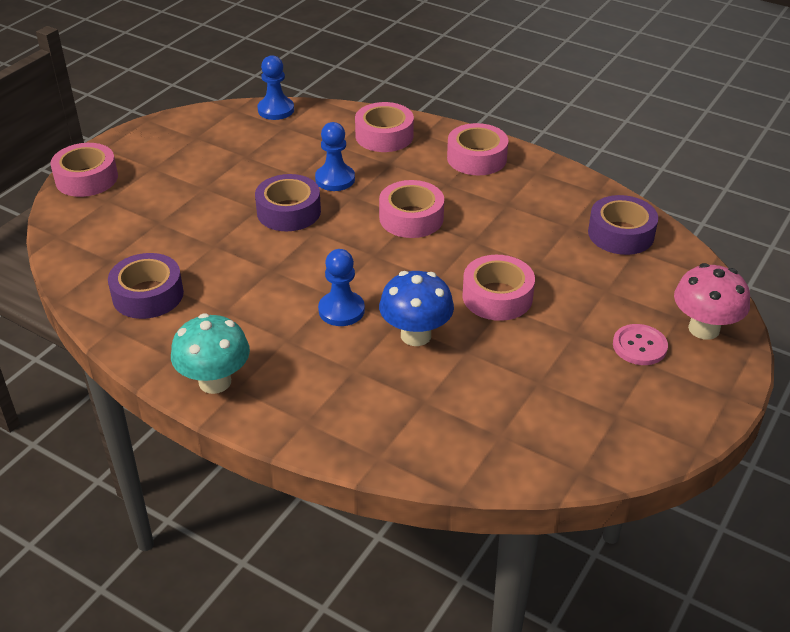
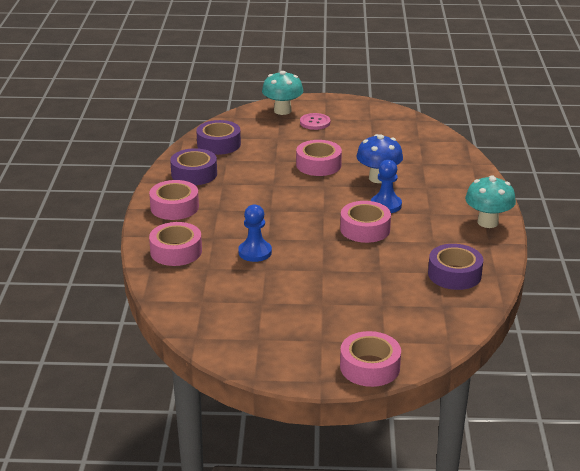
camera: 120 degrees left, 10 degrees down
(276, 110) = (179, 315): blue pawn -> none
(289, 212) = (312, 256): purple tape -> purple tape (194, 174)
(411, 218) = (271, 210): pink tape -> pink tape (365, 229)
(704, 329) = (282, 111): pink mushroom -> turquoise mushroom

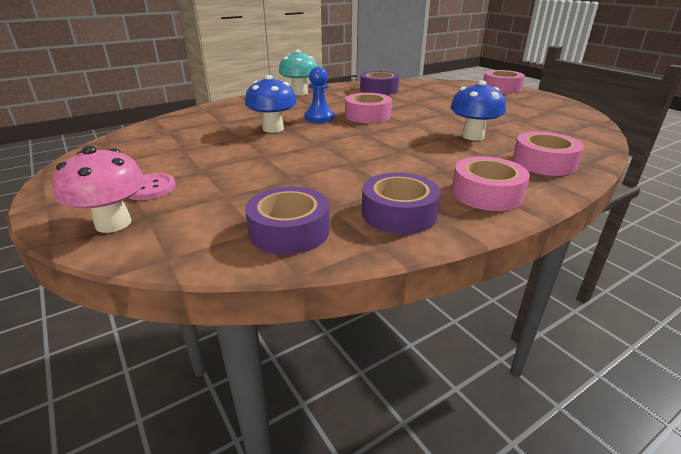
camera: 125 degrees left, 0 degrees up
(255, 252) = (472, 136): blue pawn -> blue mushroom
(282, 111) = (113, 223): turquoise mushroom -> pink mushroom
(318, 165) = (275, 156): pink tape -> none

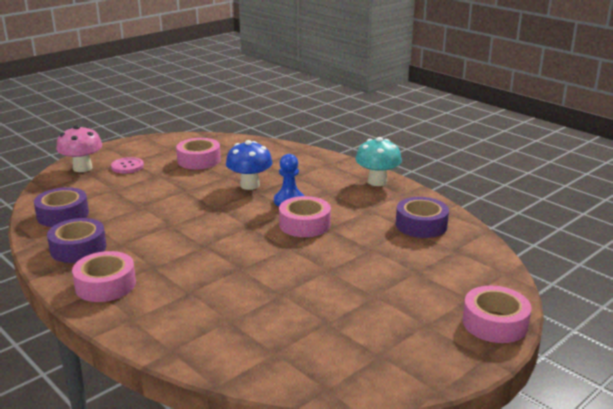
camera: 80 degrees right, 5 degrees down
(472, 136) = (249, 285): blue mushroom -> none
(544, 163) = (173, 322): pink tape -> pink tape (199, 160)

